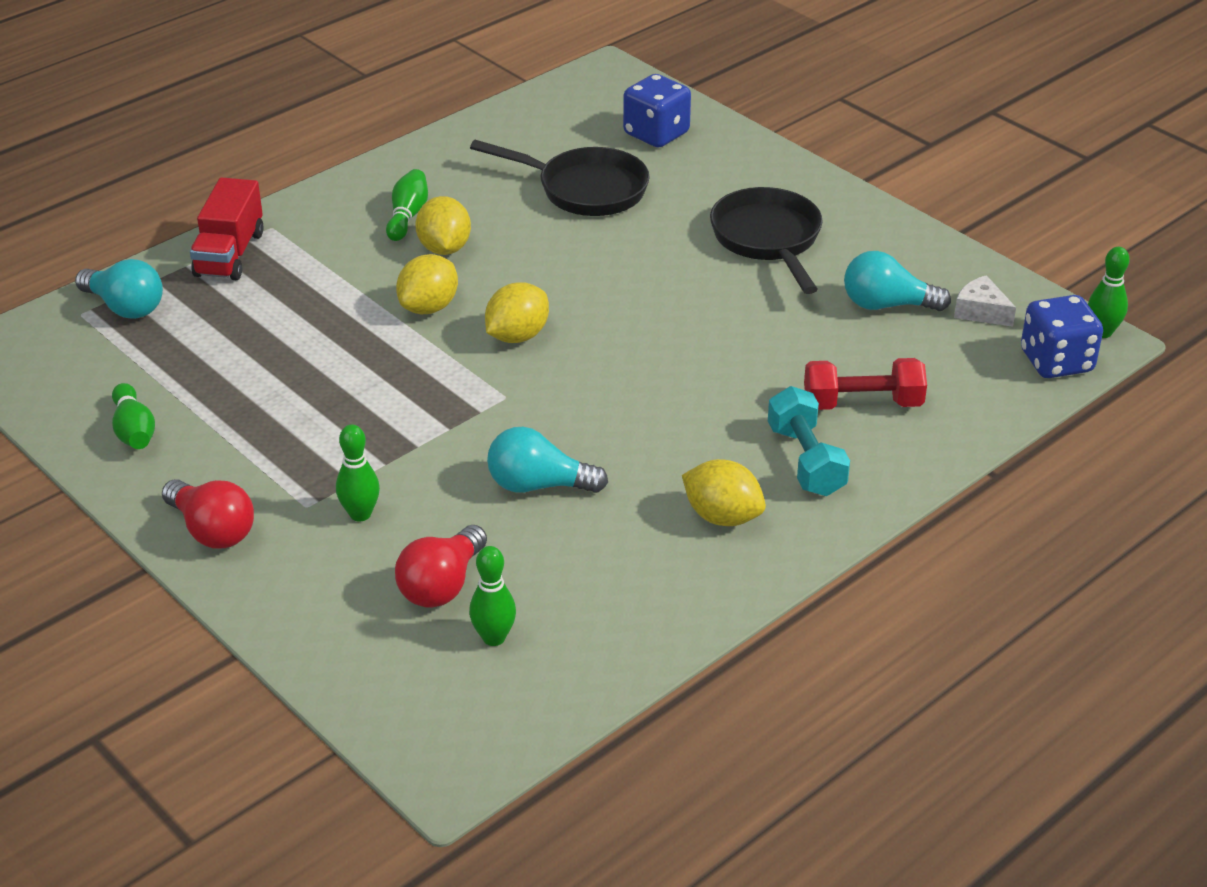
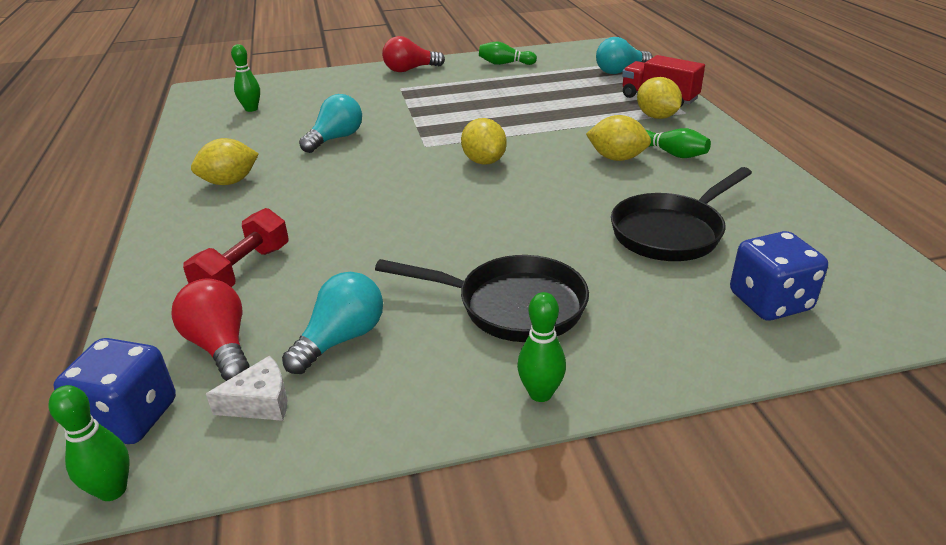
camera: 120 degrees right, 5 degrees down
(360, 514) = (377, 97): green bowling pin -> green bowling pin (540, 393)
(429, 307) = (546, 141): yellow lemon -> yellow lemon (656, 117)
(442, 585) = (302, 105): red light bulb -> red light bulb (220, 346)
(806, 461) = (227, 225): turquoise dumbbell -> none

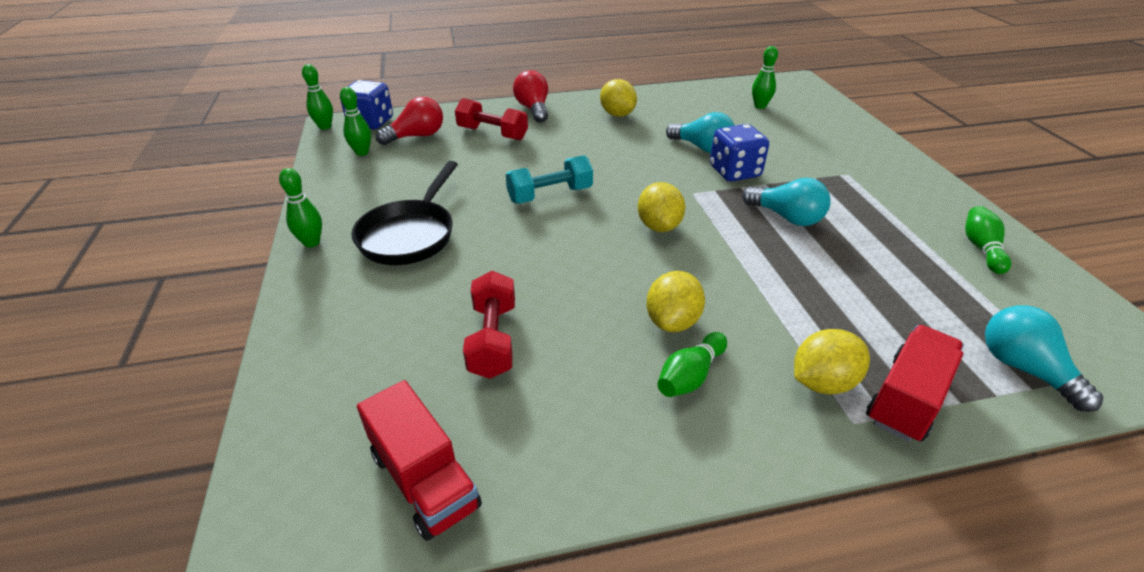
camera: 90 degrees right, 5 degrees up
(260, 402) = (362, 152): white cheese -> green bowling pin
(341, 339) = (404, 171): turquoise light bulb -> turquoise light bulb (786, 217)
(410, 70) = (911, 178): red light bulb -> red light bulb (533, 109)
(423, 217) = (550, 195): none -> turquoise dumbbell
(484, 161) = (659, 226): yellow lemon -> yellow lemon turned 75 degrees counterclockwise
(671, 232) = (493, 339): black pan -> red dumbbell
(769, 302) = (349, 386): blue dice -> blue dice (734, 172)
(833, 247) = (424, 480): none -> red truck

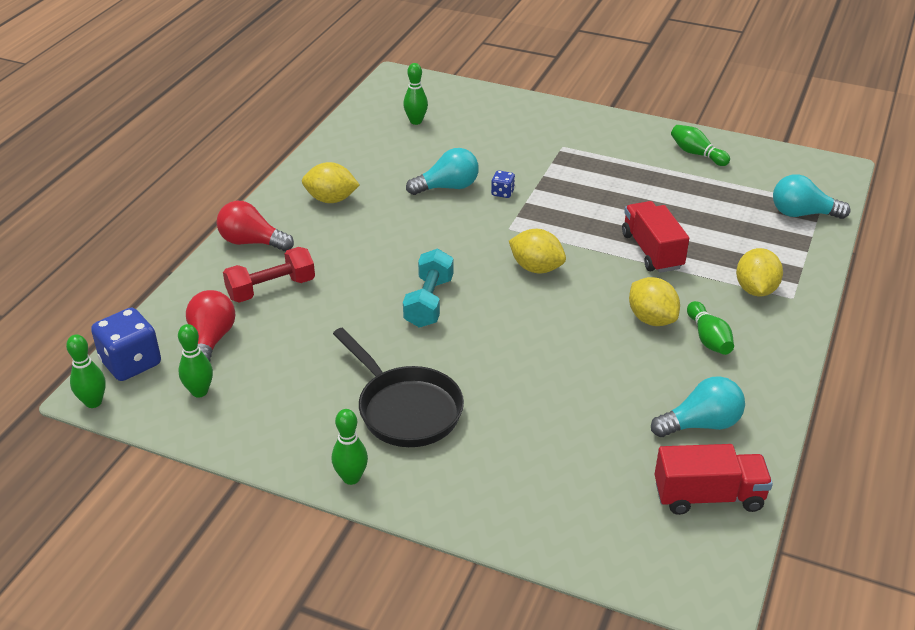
camera: 55 degrees left, 0 degrees up
(493, 339) = (596, 413): red dumbbell -> none
(734, 172) = (502, 193): blue dice -> blue dice, size x0.49
(786, 217) = (586, 205): turquoise light bulb -> turquoise light bulb (701, 424)
(906, 399) = (791, 268): red truck -> red truck (652, 251)

